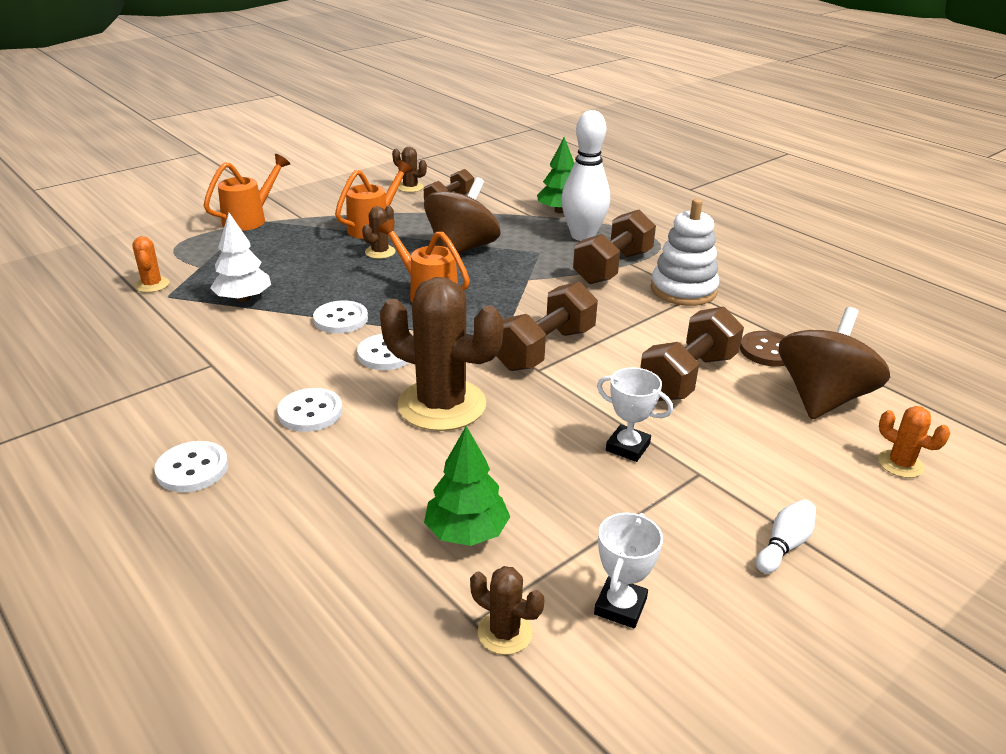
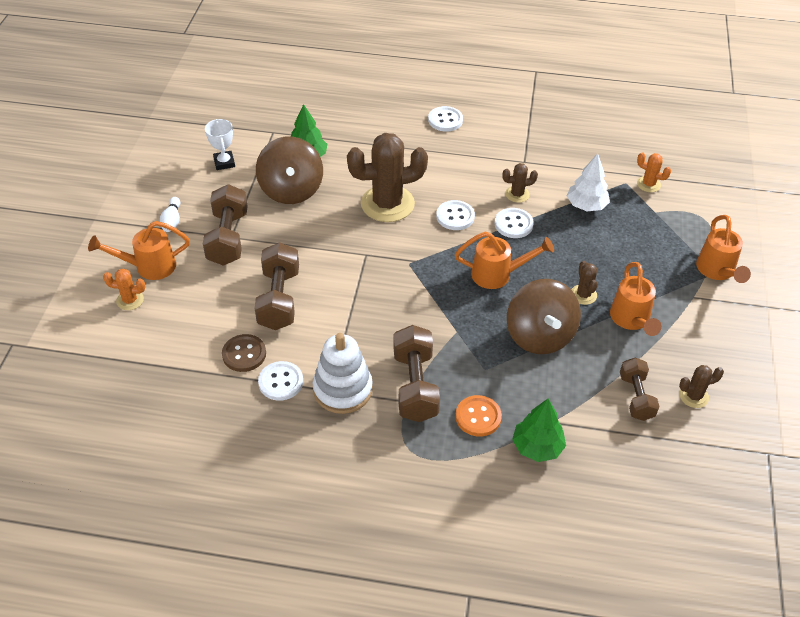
camera: 140 degrees right, 15 degrees up
(310, 412) = (440, 166): white button -> white button (281, 382)
(505, 632) = (258, 134): brown cactus -> brown cactus (517, 194)
(544, 349) = (378, 271): brown dumbbell -> brown dumbbell (228, 238)
(583, 236) = (478, 417): white bowling pin -> orange button
(627, 447) = (275, 232): white trophy -> none
(822, 398) = (190, 328): brown spinning top -> brown spinning top (291, 190)
(856, 494) = (148, 267): none -> orange watering can

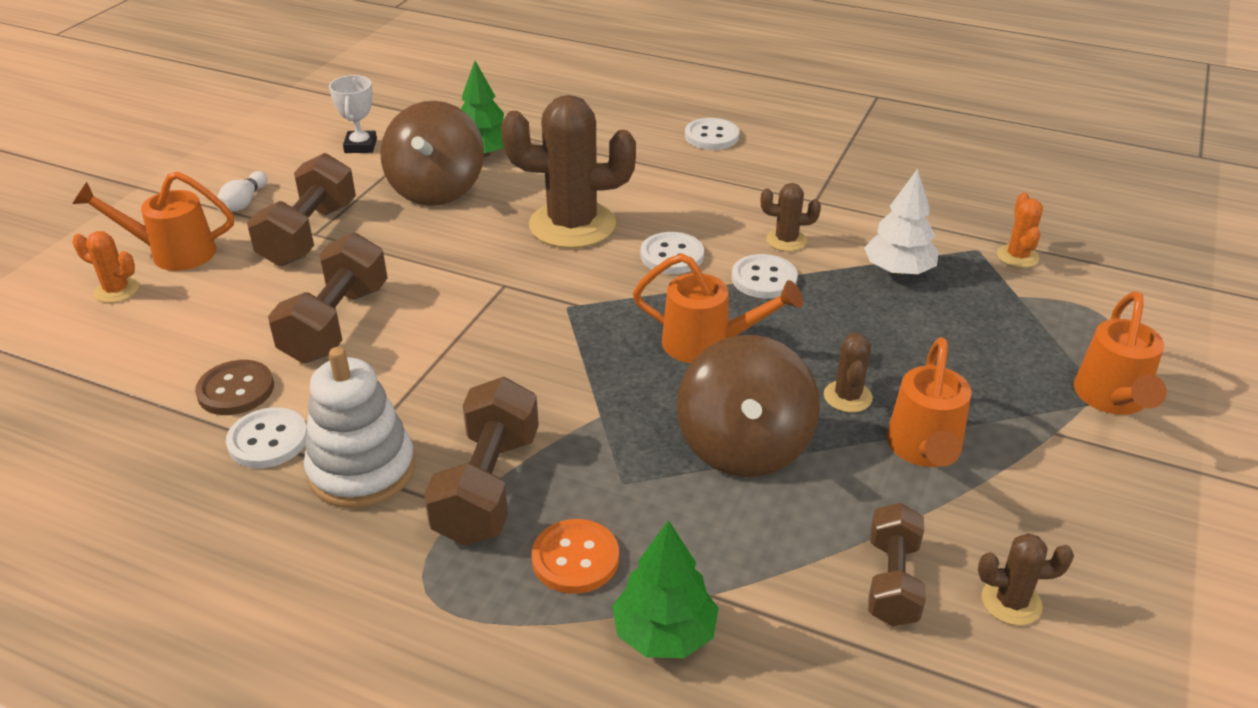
camera: 15 degrees right, 10 degrees down
(648, 184) = (1017, 256): orange cactus -> orange cactus turned 45 degrees clockwise

